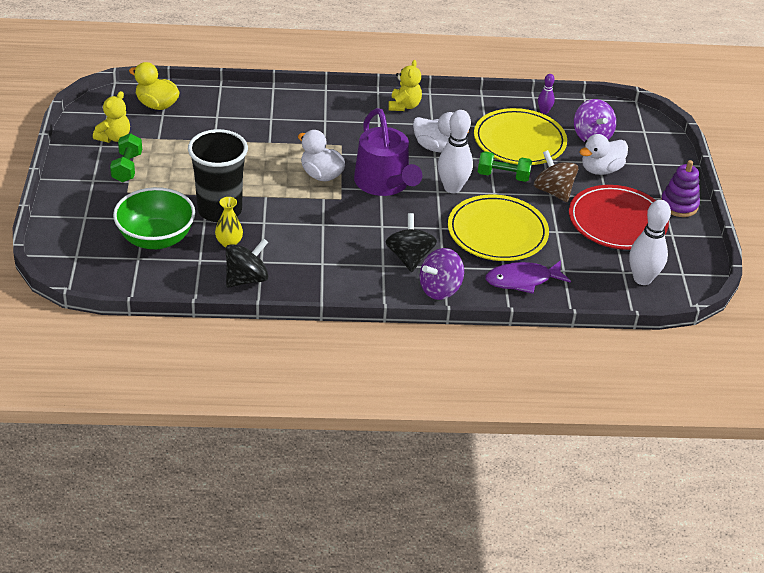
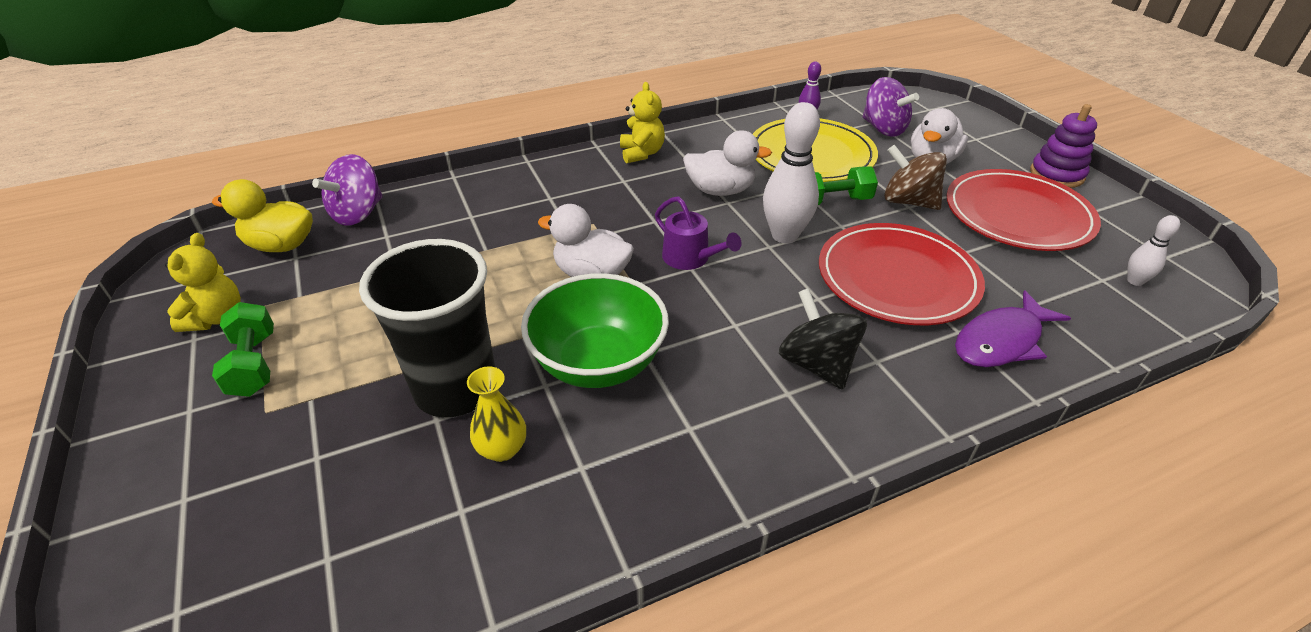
camera: 20 degrees left, 0 degrees up
(156, 239) = (353, 495): green bowl -> green bowl (598, 363)
(246, 279) = (574, 519): black spinning top -> none
(384, 183) = (690, 258): purple watering can -> purple watering can, size x0.54
(440, 289) = (907, 404): purple spinning top -> purple spinning top (358, 214)
(497, 232) = (897, 278): yellow plate -> red plate
(642, 279) = (1135, 281): white bowling pin -> white bowling pin, size x0.51

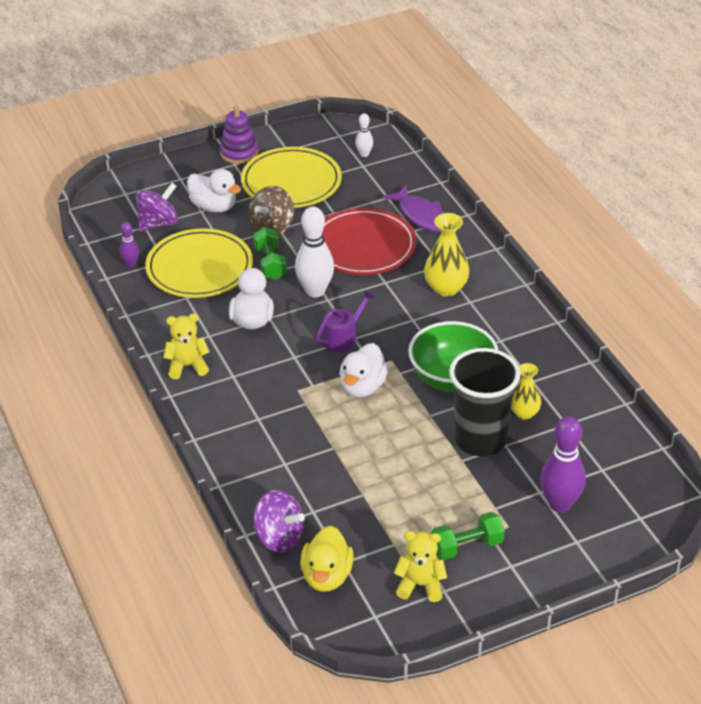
camera: 90 degrees left, 0 degrees up
(275, 483) = (560, 504): none -> purple bowling pin
(817, 364) = (446, 288): black spinning top -> yellow vase
(1018, 215) = (291, 182): red plate -> yellow plate

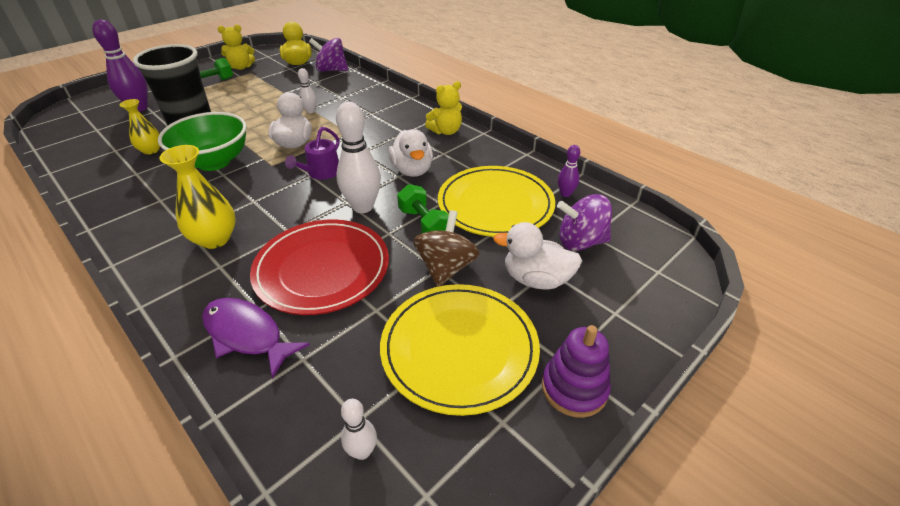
camera: 160 degrees right, 0 degrees up
(158, 223) = (580, 242): purple spinning top -> purple spinning top turned 60 degrees clockwise
(333, 441) = (310, 111): none -> white bowling pin

